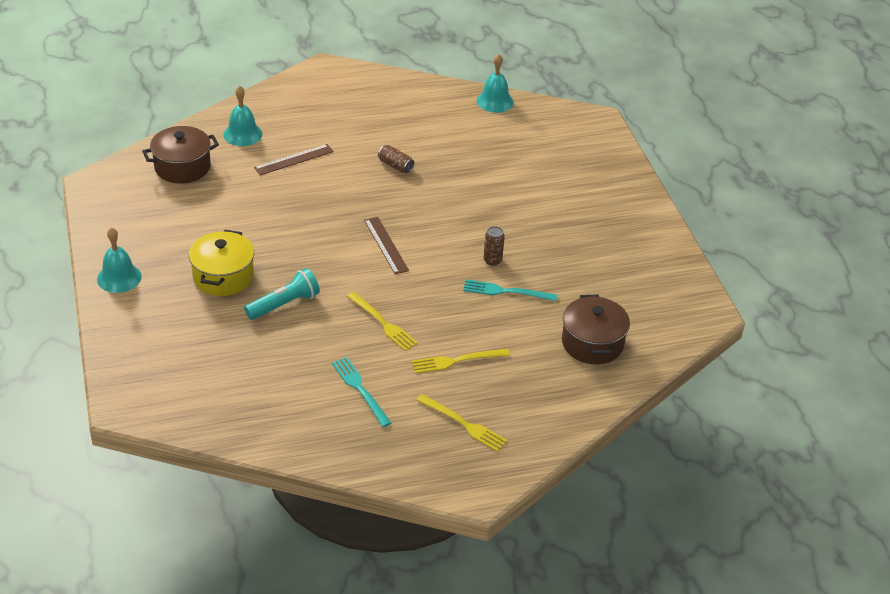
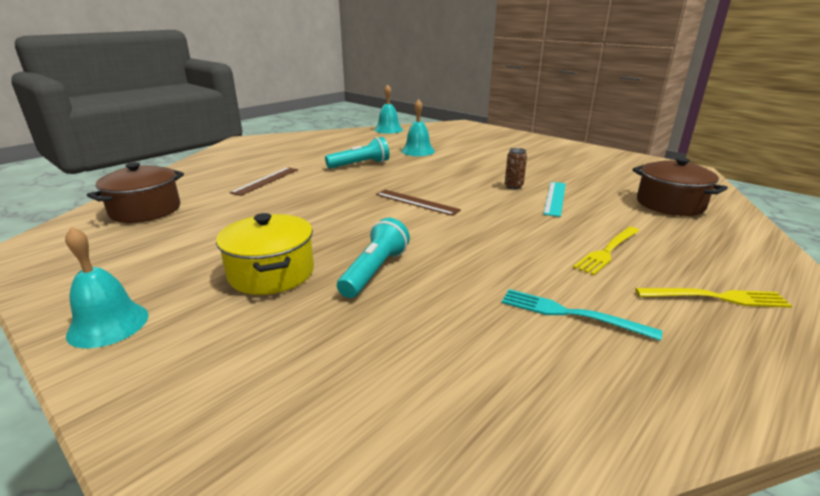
camera: 30 degrees left, 15 degrees down
(242, 134) = (199, 179): turquoise bell -> turquoise bell (418, 151)
(383, 323) = (497, 250): yellow fork -> none
(395, 166) = (360, 165): brown can -> turquoise flashlight
(506, 291) = (555, 198): turquoise fork -> turquoise ruler

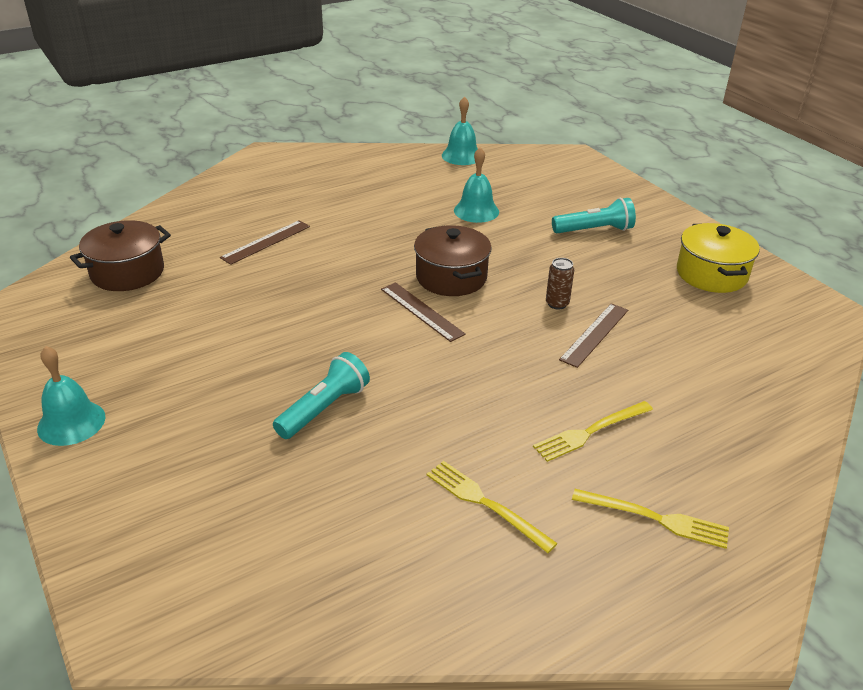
camera: 15 degrees right, 10 degrees up
(271, 273) = (225, 390): yellow pot -> yellow pot (711, 274)
(360, 165) = (388, 228): turquoise flashlight -> turquoise flashlight (594, 230)
(555, 198) = (595, 334): turquoise ruler -> brown ruler
(570, 314) = (485, 503): turquoise fork -> yellow fork
(670, 204) = (736, 372): brown pot -> brown pot (451, 277)

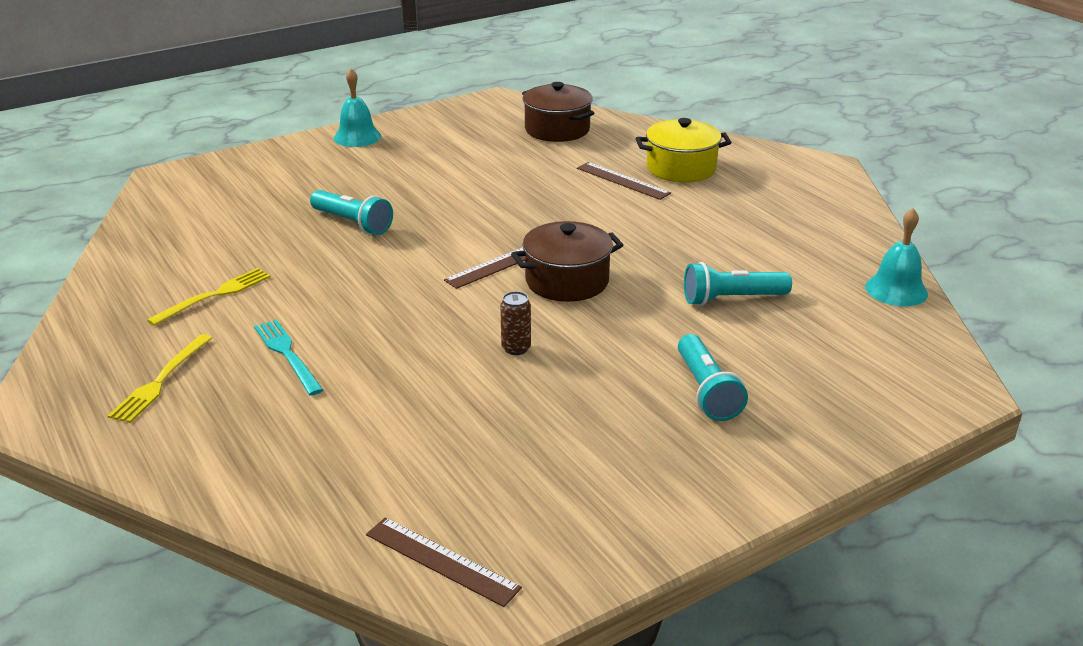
camera: 90 degrees right, 5 degrees down
(476, 211) = (732, 299): turquoise bell -> turquoise flashlight
(590, 432) = (287, 354): yellow fork -> turquoise fork
(595, 334) = (452, 371): brown ruler -> brown ruler (441, 561)
(711, 274) = (600, 489): yellow pot -> yellow pot (681, 168)

